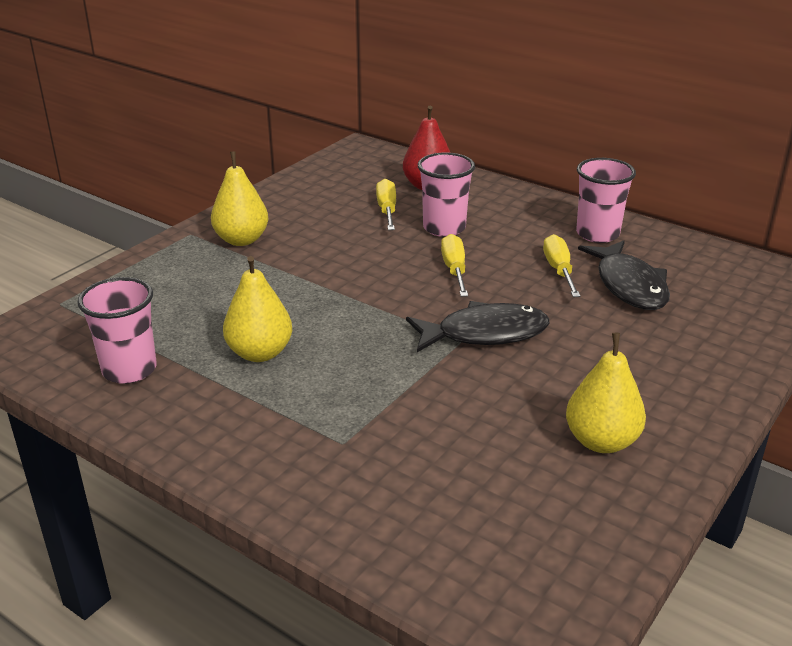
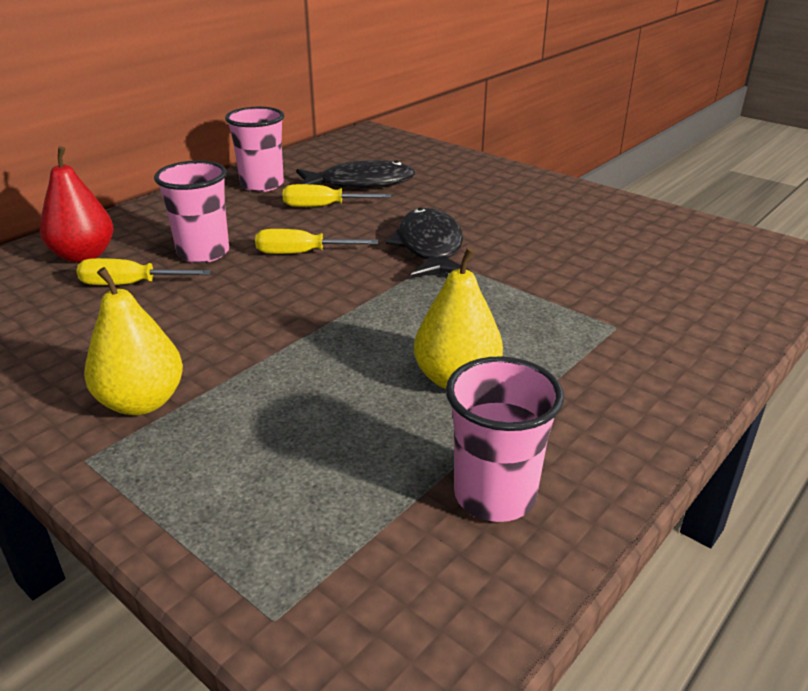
camera: 85 degrees left, 0 degrees up
(601, 441) = (584, 217): yellow pear -> none

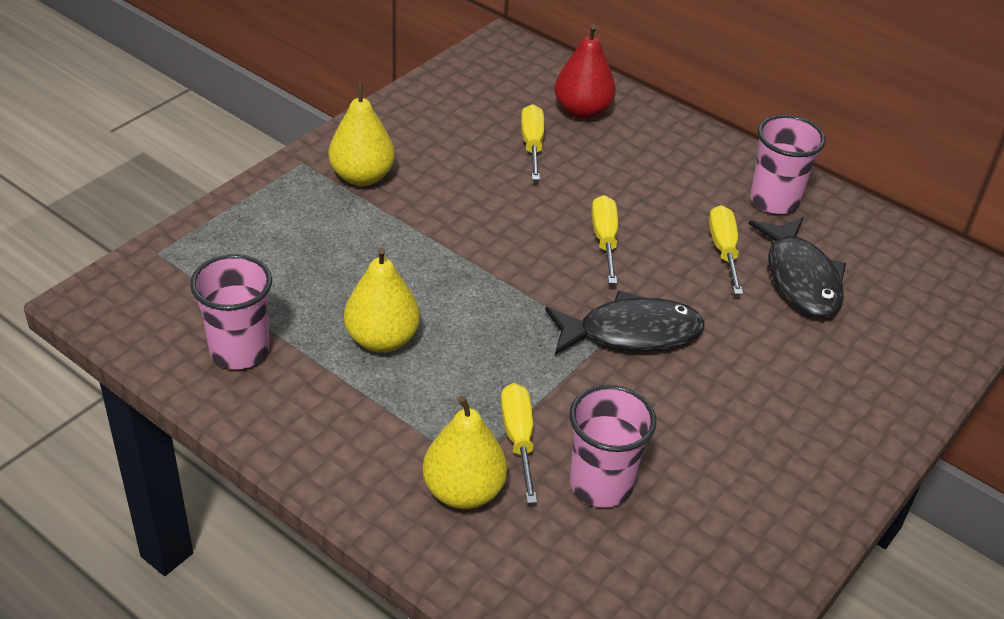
camera: 85 degrees right, 10 degrees up
(203, 253) = (597, 177): pink cup -> pink cup (601, 484)
(576, 301) = (518, 439): none -> yellow screwdriver
(651, 329) = (463, 491): none -> yellow pear

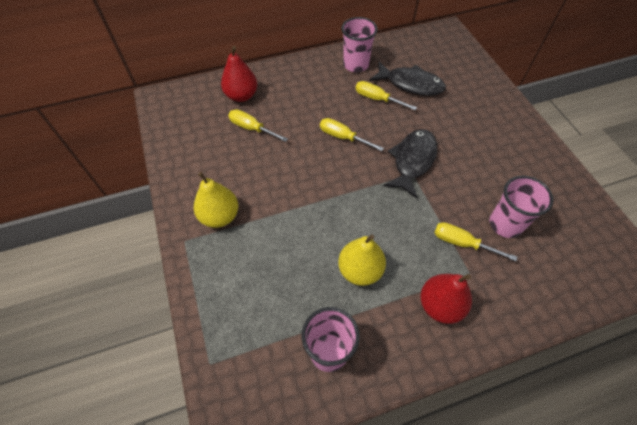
camera: 55 degrees left, 15 degrees up
(387, 444) = (440, 305): none -> red pear
(463, 491) = (488, 285): yellow pear -> none

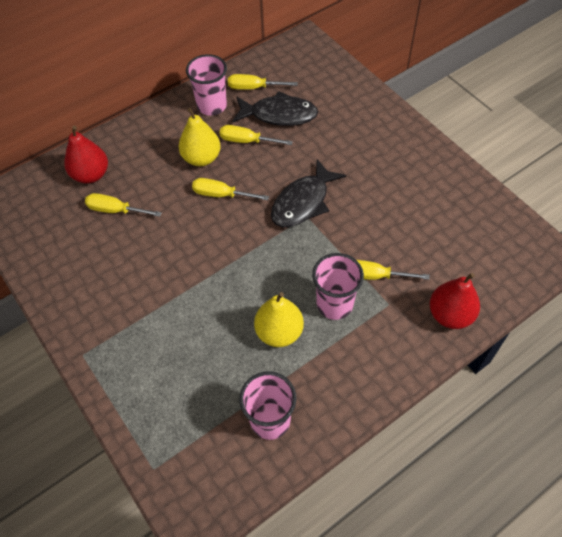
camera: 15 degrees left, 0 degrees up
(220, 216) = (113, 318): yellow pear -> yellow pear (201, 158)
(395, 58) = (254, 88): none -> yellow screwdriver
(412, 161) = (303, 202): black fish -> black fish turned 150 degrees counterclockwise
(440, 305) = (367, 344): red pear -> red pear (450, 315)
(505, 224) = (412, 245): pink cup -> pink cup (334, 304)

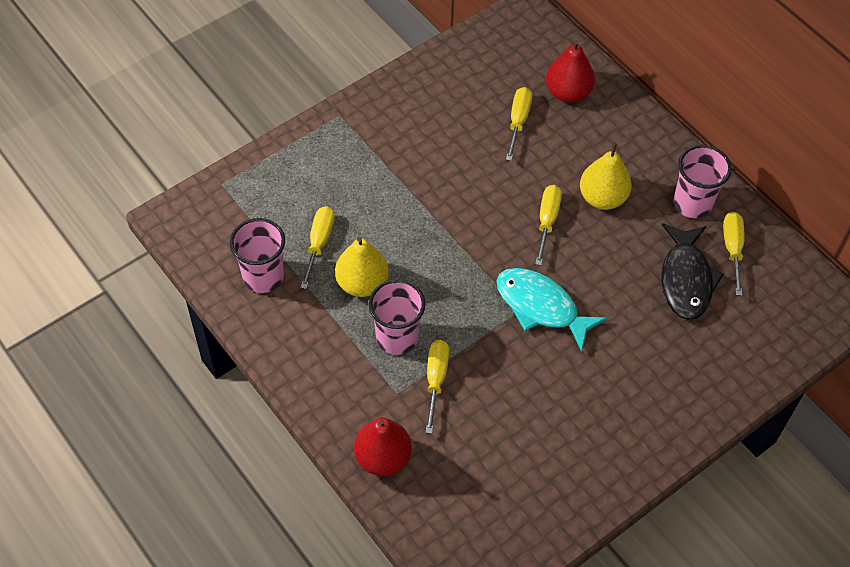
camera: 85 degrees right, 0 degrees up
(247, 141) = (635, 245): yellow screwdriver -> yellow screwdriver (319, 243)
(303, 202) = (541, 307): black fish -> turquoise fish

